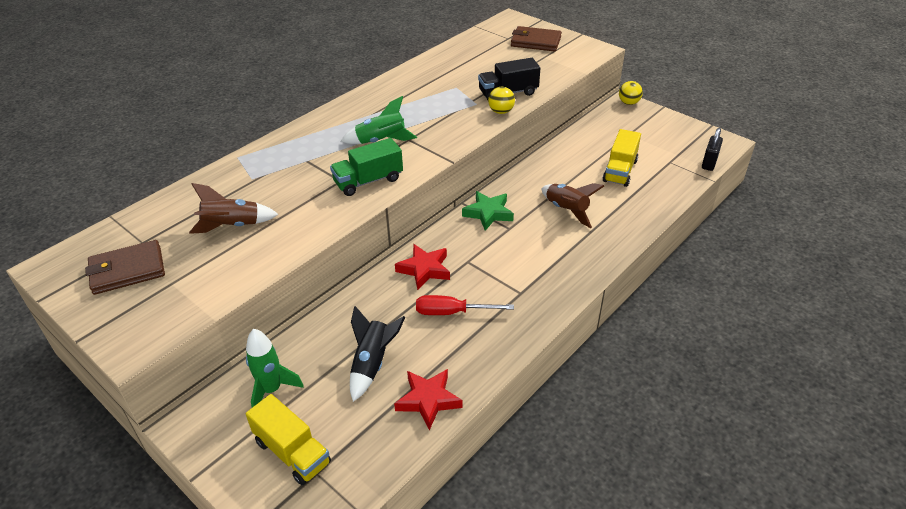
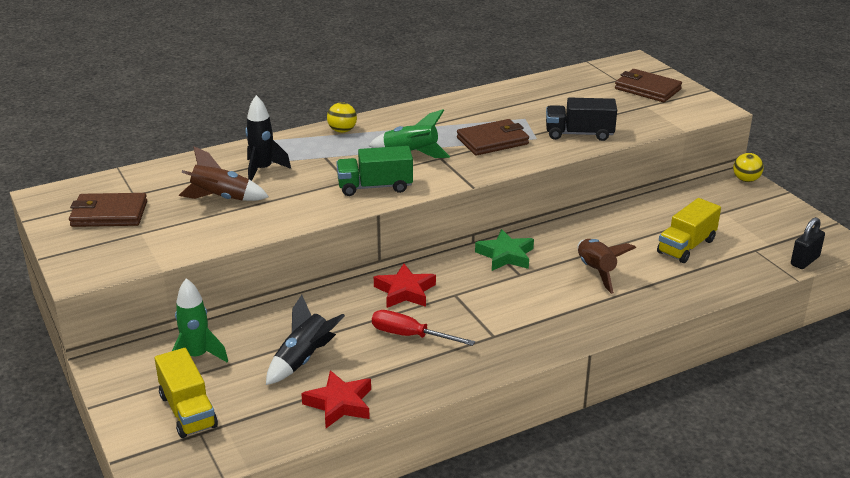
camera: 20 degrees right, 10 degrees down
(256, 187) = (263, 170): none -> black rocket
(443, 114) = (492, 141): none -> brown wallet
(501, 111) = (558, 150): yellow ball -> yellow ball (342, 131)

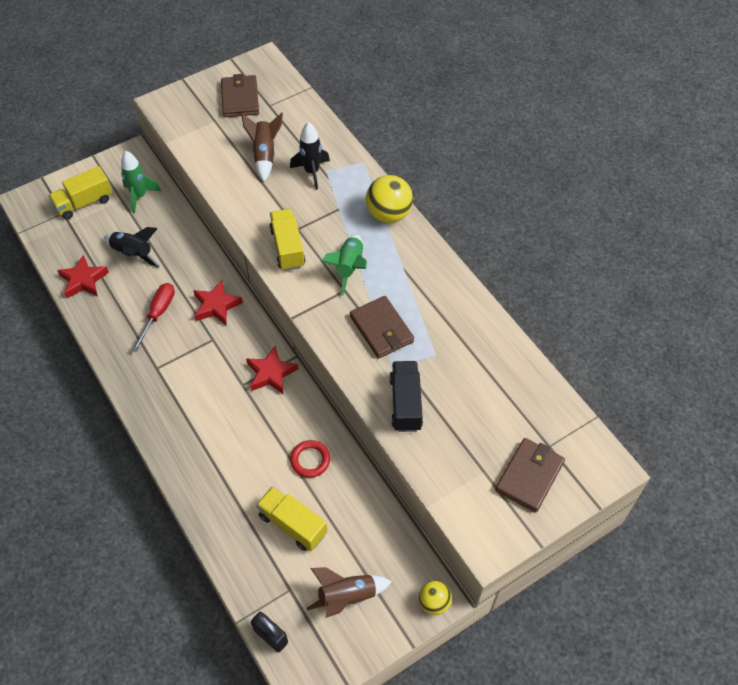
camera: 85 degrees right, 25 degrees up
(342, 131) = (389, 214): yellow ball -> yellow ball, size x1.71
(375, 187) = (287, 248): green truck -> yellow truck
(505, 255) = (271, 373): green star -> red star
(596, 271) = (247, 444): brown rocket -> brown rocket (347, 597)
(612, 235) = (310, 460): none -> red ring

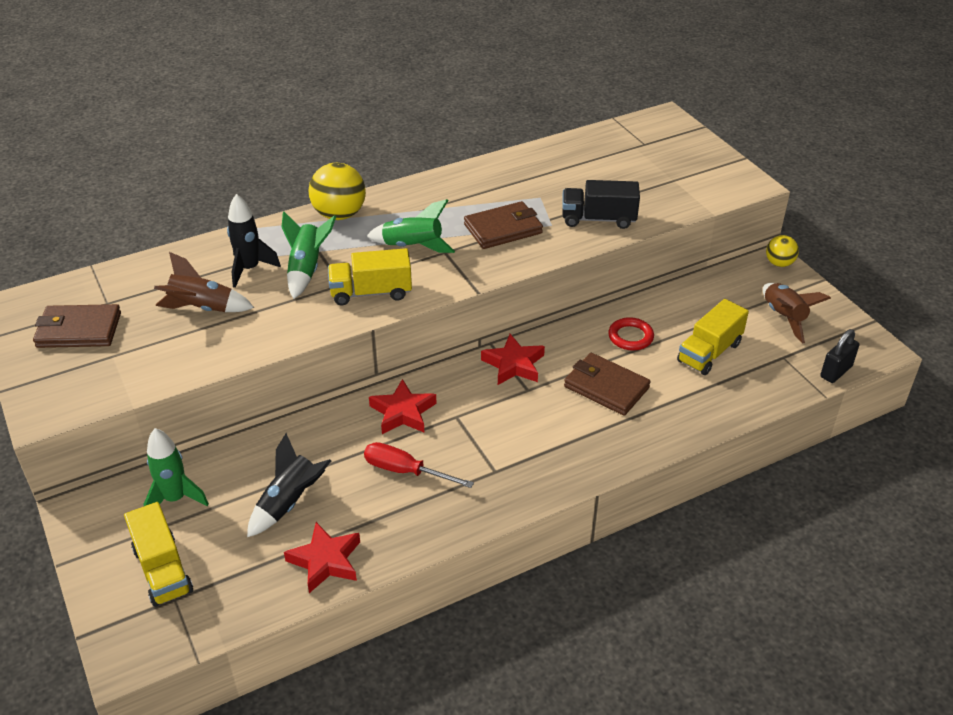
camera: 85 degrees left, 15 degrees down
(314, 205) = (306, 269): none -> green rocket
(529, 476) = (677, 156): brown wallet -> brown wallet (606, 387)

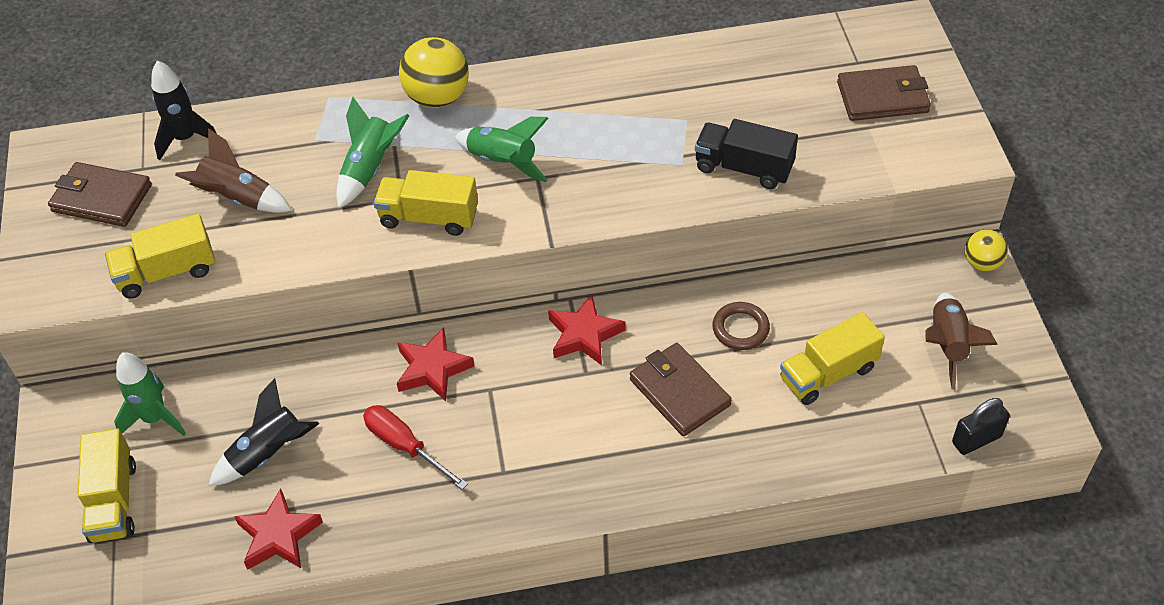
camera: 20 degrees right, 10 degrees up
(162, 371) = (167, 272): none -> yellow truck
(249, 269) = (308, 155): black rocket -> black rocket (185, 138)
(503, 229) = (620, 158): brown wallet -> brown wallet (882, 97)
(630, 337) = (740, 329): red ring -> brown ring

